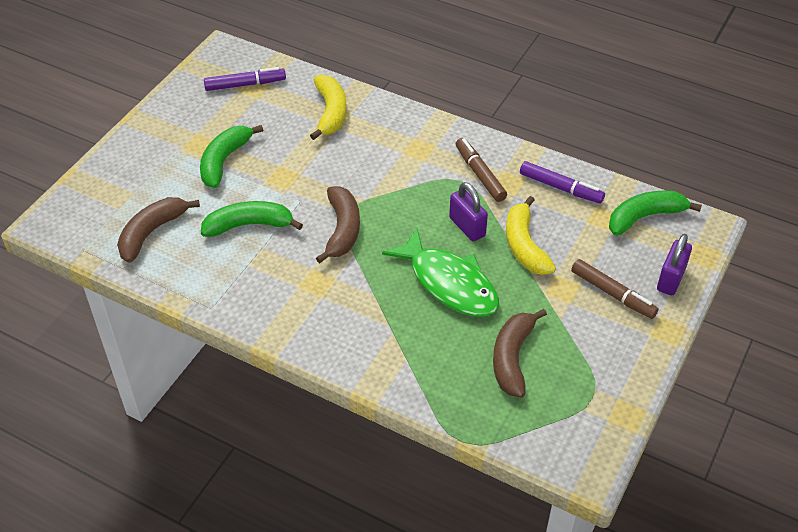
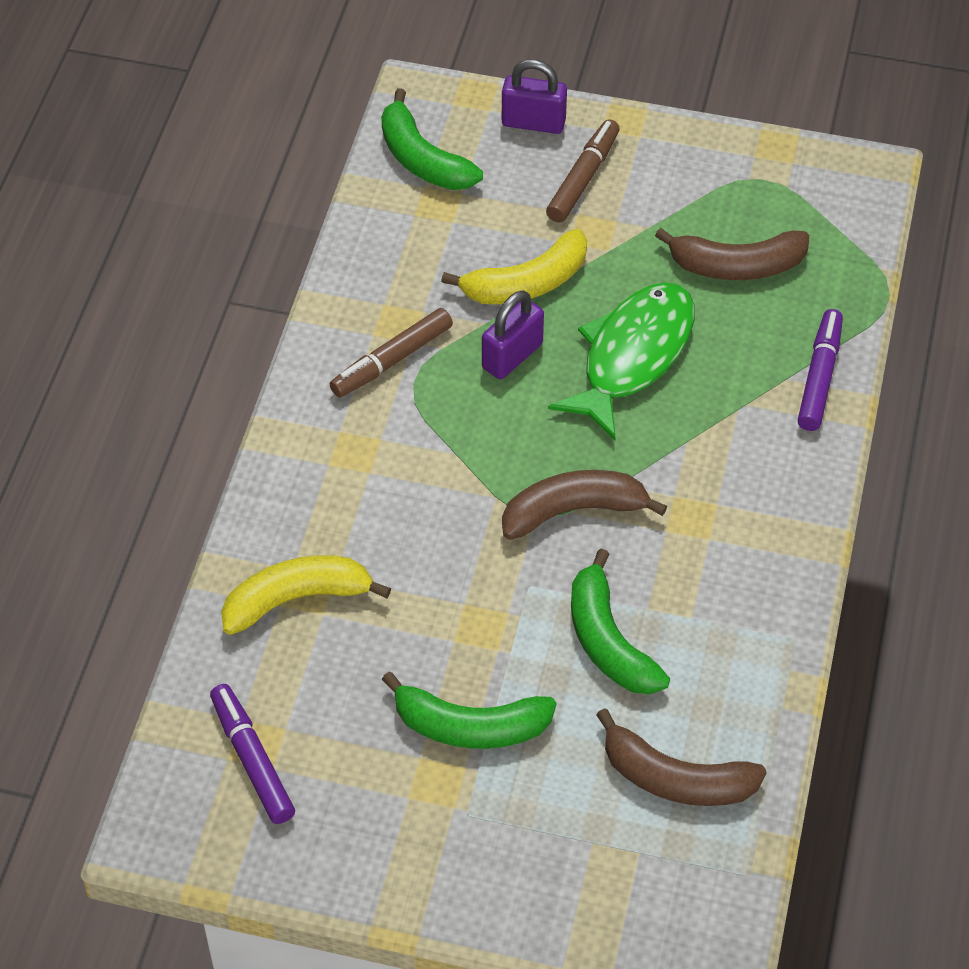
camera: 105 degrees left, 5 degrees up
(561, 188) = (391, 259): purple marker -> purple marker (819, 377)

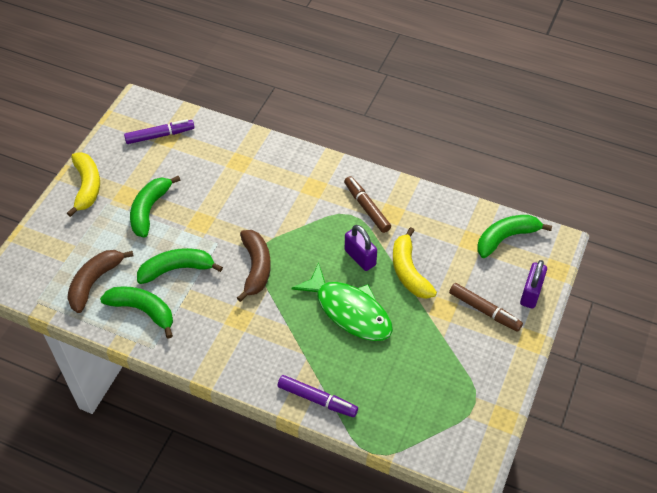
camera: 100 degrees right, 0 degrees up
(296, 599) = (235, 157): yellow banana -> yellow banana (87, 186)
(719, 675) = (143, 311): none -> green banana
(737, 266) = (407, 375): brown banana -> none

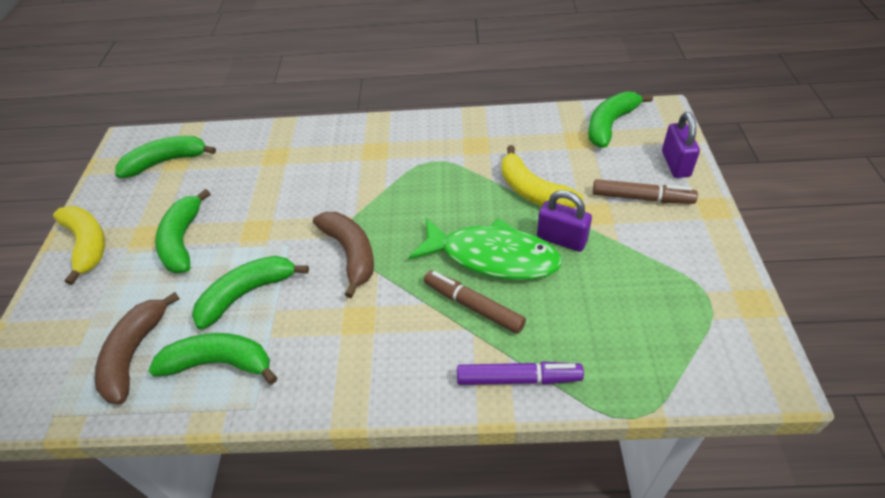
camera: 20 degrees left, 5 degrees down
(160, 135) = (167, 162): purple marker -> green banana
(360, 257) = (469, 198): purple padlock -> purple padlock (561, 239)
(366, 207) = (446, 149): brown marker -> brown marker (473, 306)

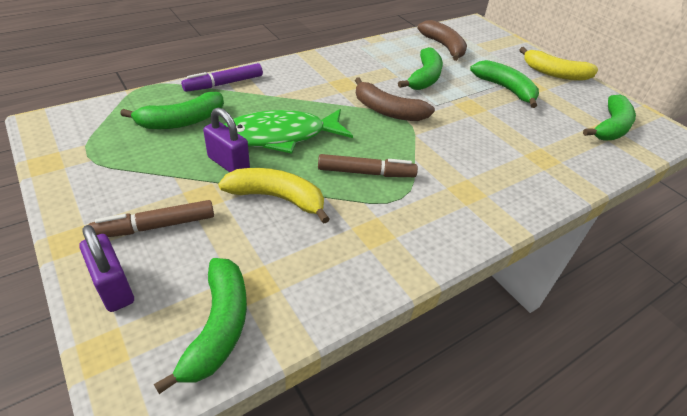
camera: 140 degrees right, 5 degrees down
(220, 363) = (397, 53): green banana -> green banana (182, 121)
(473, 306) = (275, 106): brown marker -> brown marker (366, 173)
(561, 239) = (228, 163): purple padlock -> purple padlock turned 45 degrees clockwise

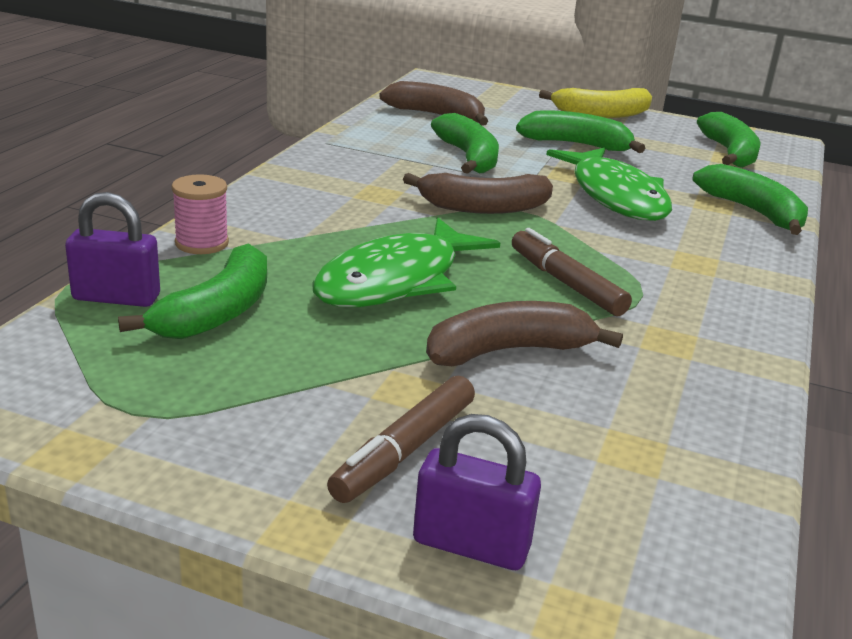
camera: 35 degrees left, 15 degrees down
(218, 327) = (666, 514): green banana -> green banana (753, 212)
(224, 84) = (202, 243): purple marker -> pink spool
(228, 163) = (379, 337): purple padlock -> purple padlock (116, 297)
(277, 198) = (508, 351): yellow banana -> brown banana
(366, 173) = (566, 283): brown marker -> brown marker turned 90 degrees counterclockwise
(479, 130) = (615, 196): none -> green fish

